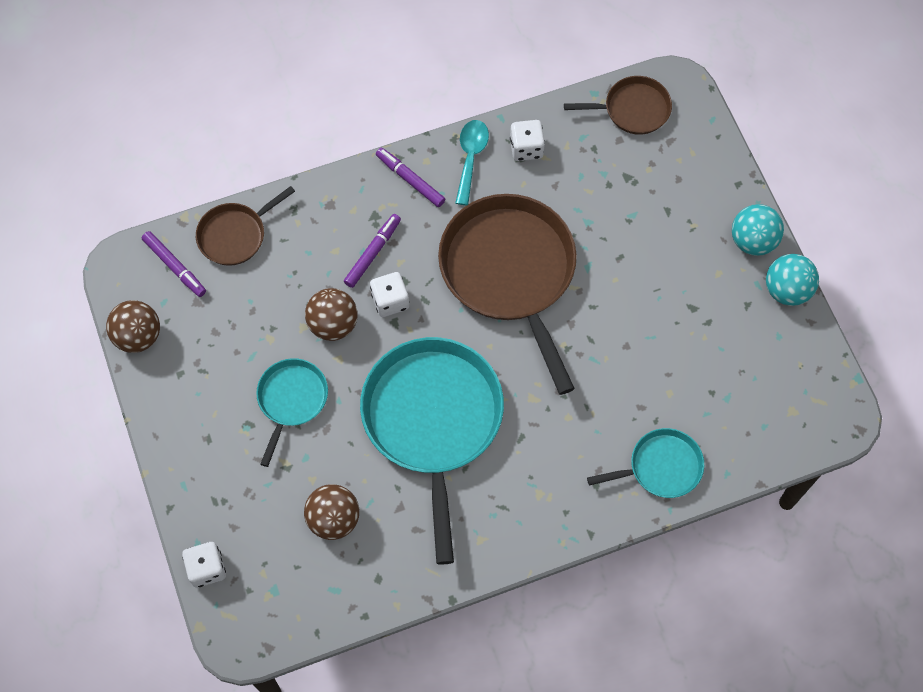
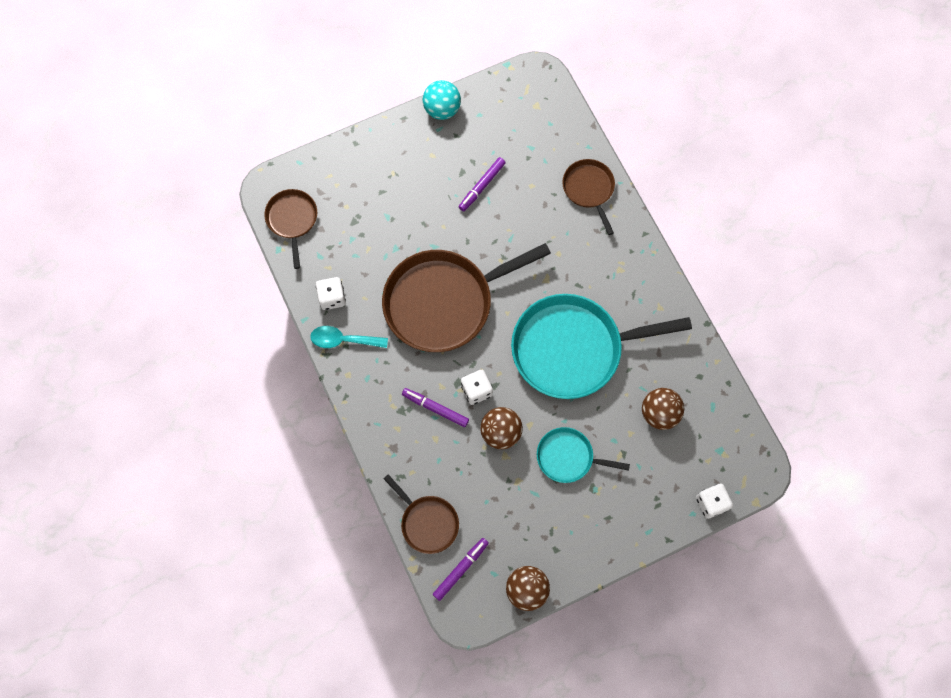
camera: 95 degrees left, 5 degrees up
(410, 180) = (366, 386): purple marker -> purple marker (482, 186)
(661, 467) = (589, 189): turquoise pan -> brown pan
(753, 241) = (403, 132): turquoise ball -> none

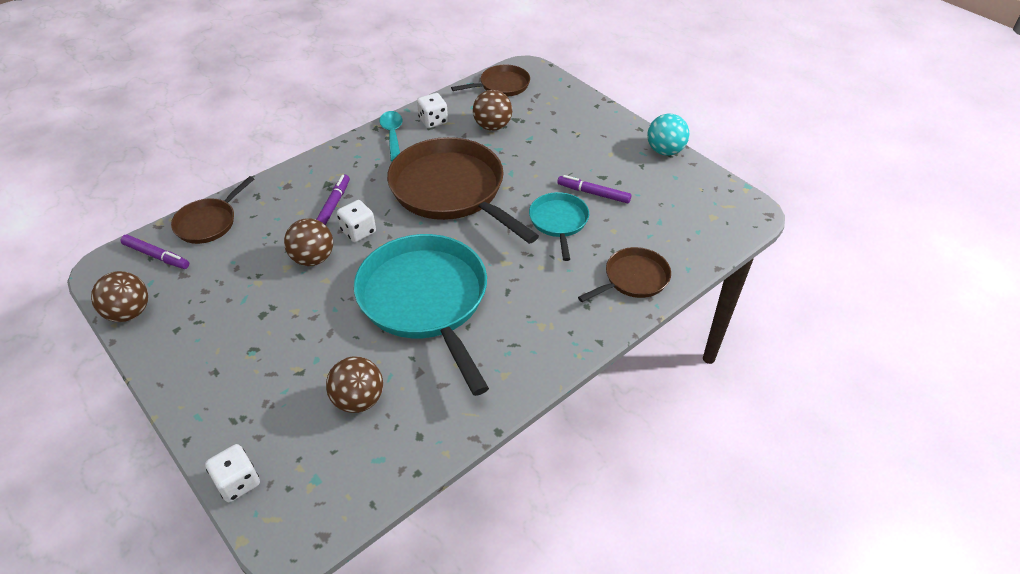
camera: 75 degrees right, 25 degrees down
(359, 245) = (492, 126): none -> brown ball
(568, 457) = (290, 320): turquoise pan -> turquoise pan (559, 222)

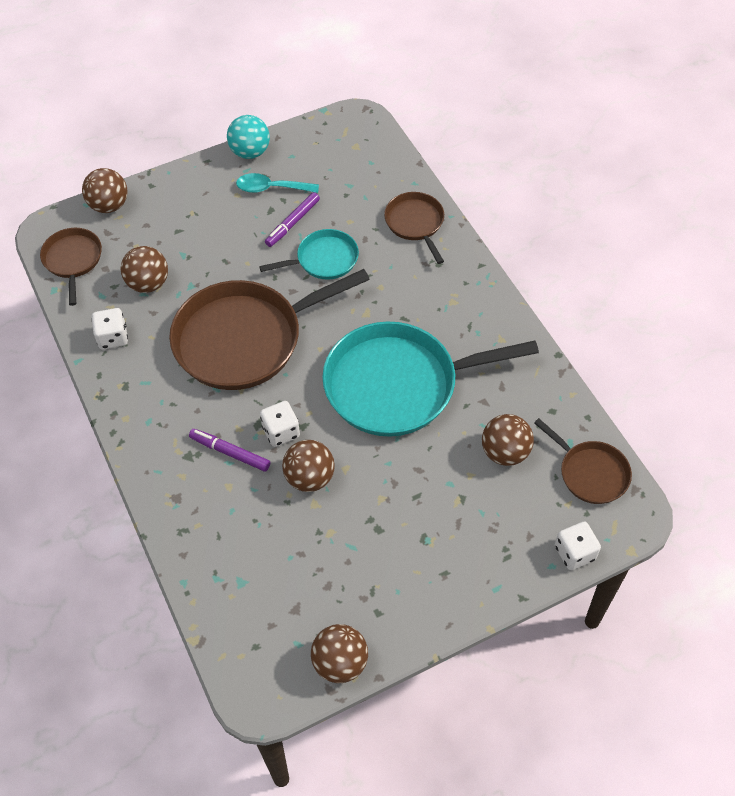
camera: 75 degrees left, 10 degrees up
(156, 256) = (255, 639): purple marker -> none
(208, 223) = (214, 583): brown pan -> brown pan (591, 473)
(392, 135) = (123, 381): turquoise spoon -> turquoise spoon (271, 188)
(559, 222) = (324, 259): turquoise pan -> turquoise pan turned 150 degrees clockwise
(564, 90) = (109, 205): none -> brown ball

